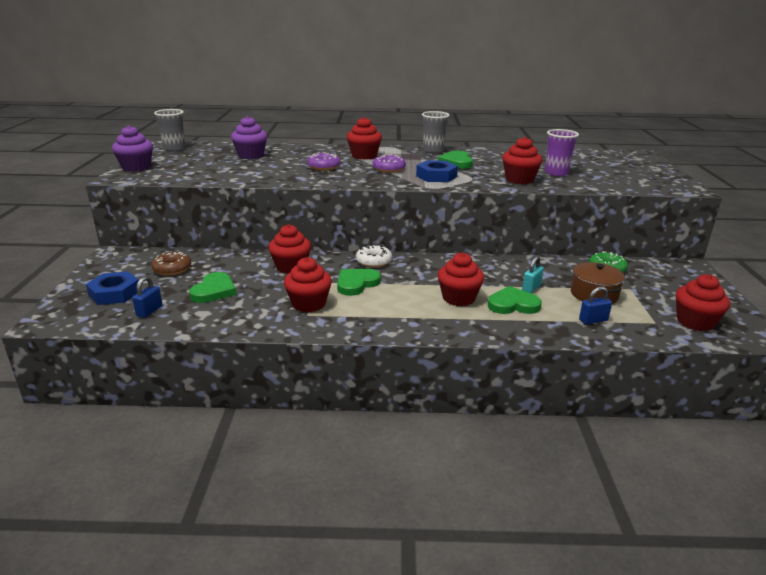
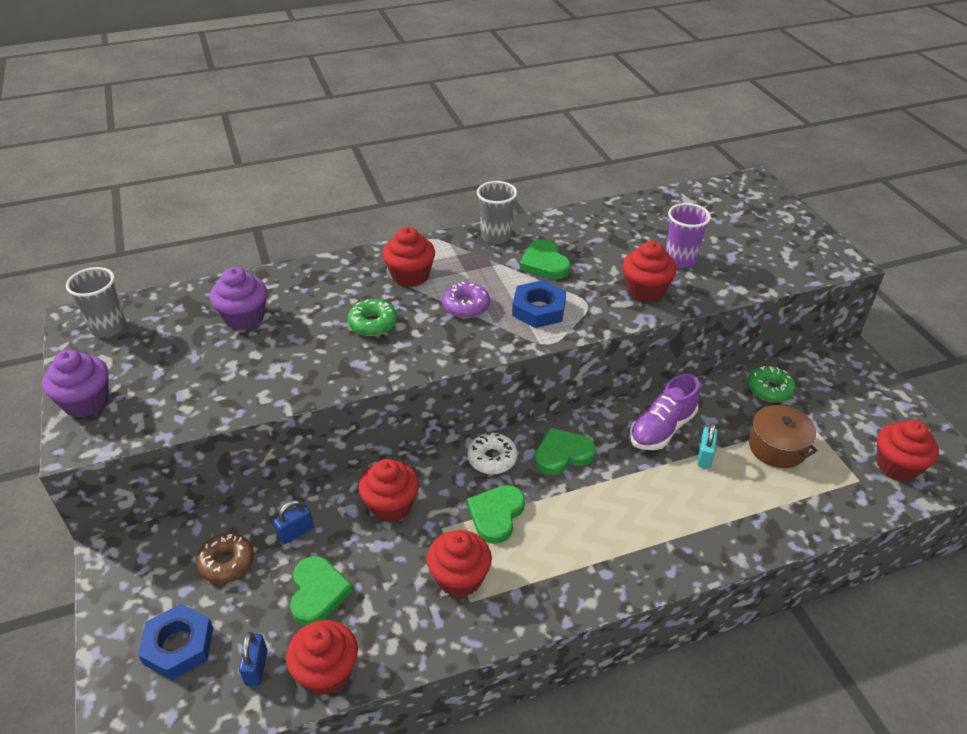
camera: 20 degrees left, 15 degrees up
(324, 167) = (373, 323): purple donut -> green donut
(458, 298) = (633, 504): red cupcake -> red cupcake (326, 672)
(507, 271) = (662, 429): none -> purple shoe
(513, 304) = (699, 497): green heart -> green heart (562, 454)
(593, 320) = (796, 498): blue padlock -> blue padlock (296, 532)

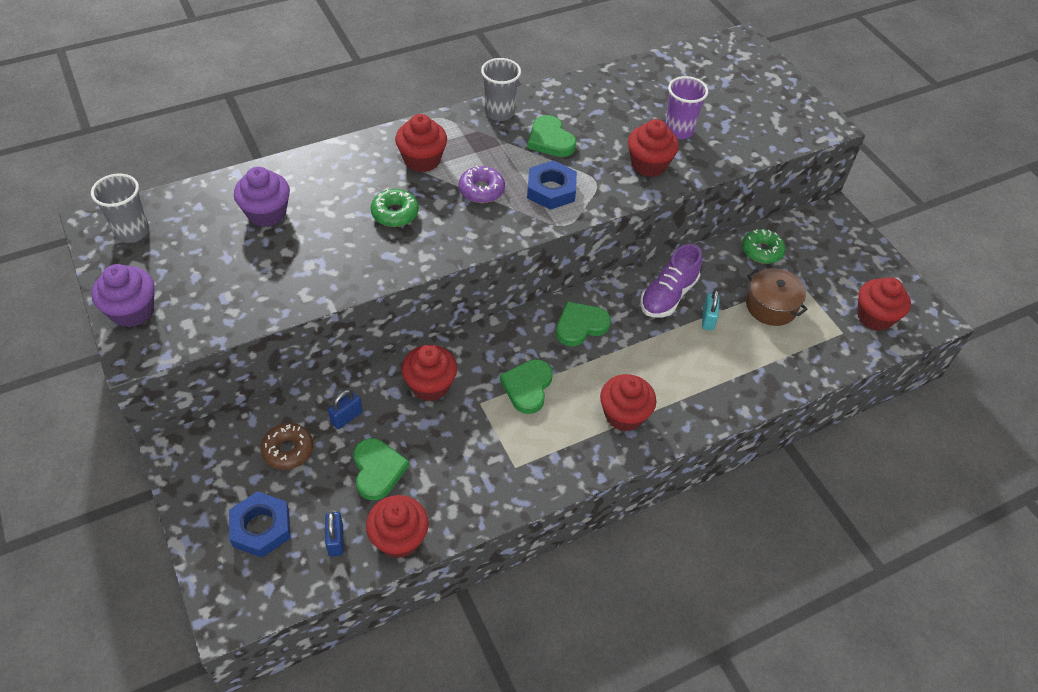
camera: 10 degrees left, 10 degrees up
(459, 578) = (503, 447): red cupcake -> red cupcake (624, 415)
(492, 459) = (516, 334): white donut -> none

